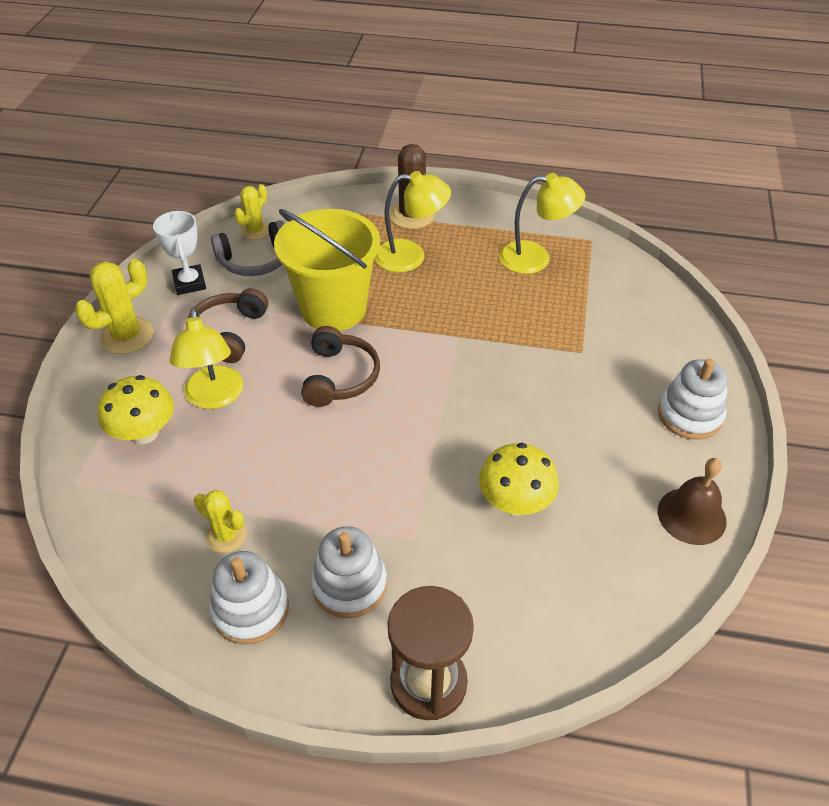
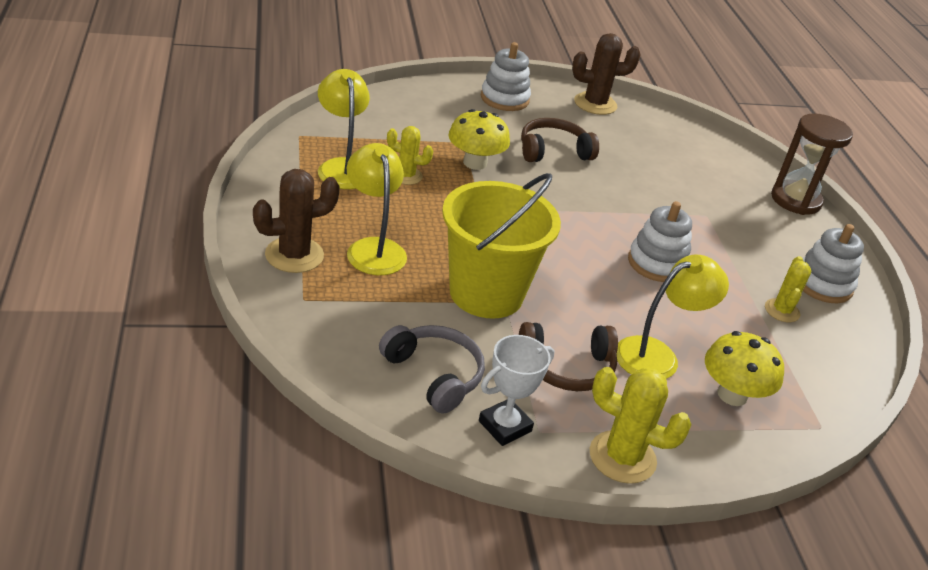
camera: 115 degrees left, 10 degrees down
(255, 231) = (374, 389): yellow cactus -> yellow cactus (406, 176)
(340, 377) = (576, 274): brown headphones -> brown headphones (553, 151)
(349, 585) = (764, 240): white stacking toy -> white stacking toy (657, 263)
(515, 502) = (639, 172): yellow mushroom -> yellow mushroom (475, 163)
(691, 515) = (595, 104): brown bell -> brown cactus

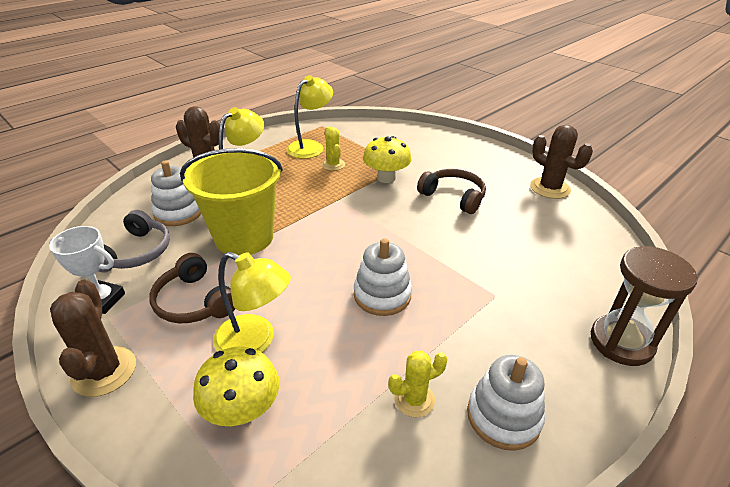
camera: 60 degrees right, 0 degrees up
(504, 99) = (481, 158): white stacking toy -> white stacking toy (178, 212)
(622, 457) = (104, 371): yellow cactus -> brown cactus

